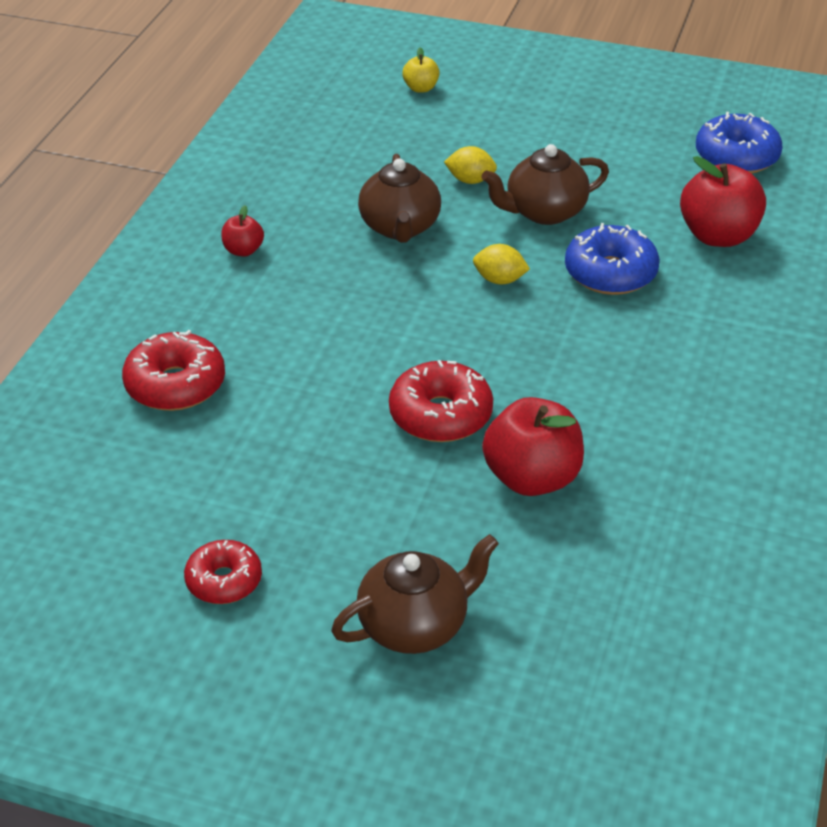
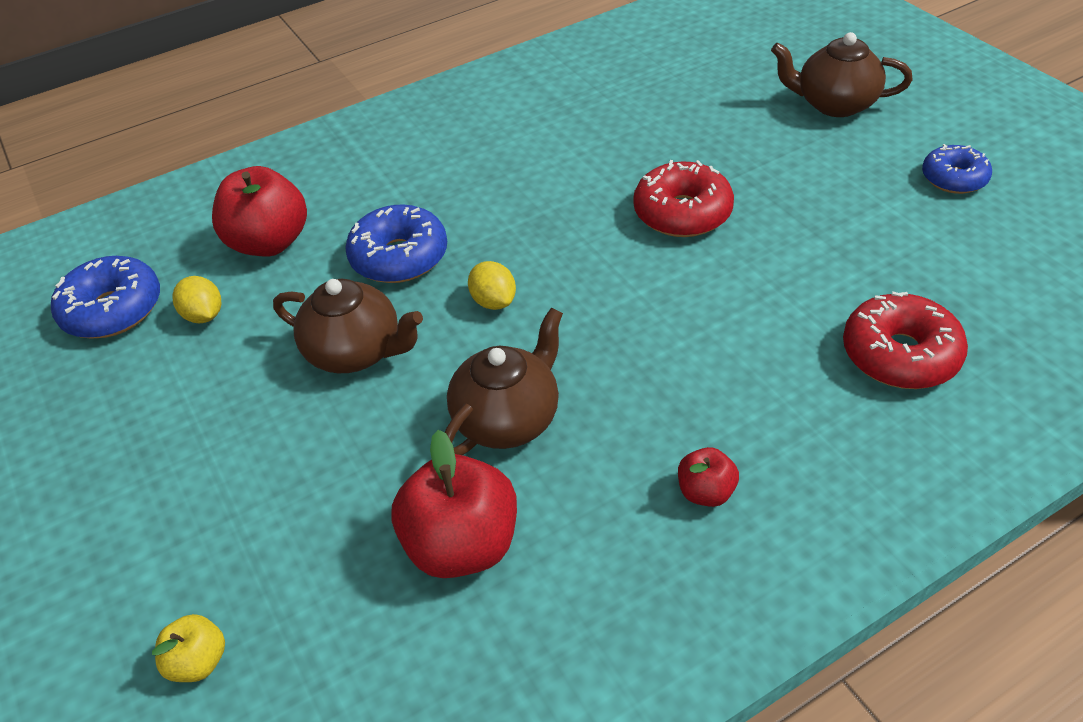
camera: 135 degrees left, 5 degrees up
(224, 581) = (953, 178): red donut -> blue donut
(470, 180) = (363, 440): yellow lemon -> yellow lemon (204, 315)
(532, 478) = (666, 144): red apple -> red apple (462, 545)

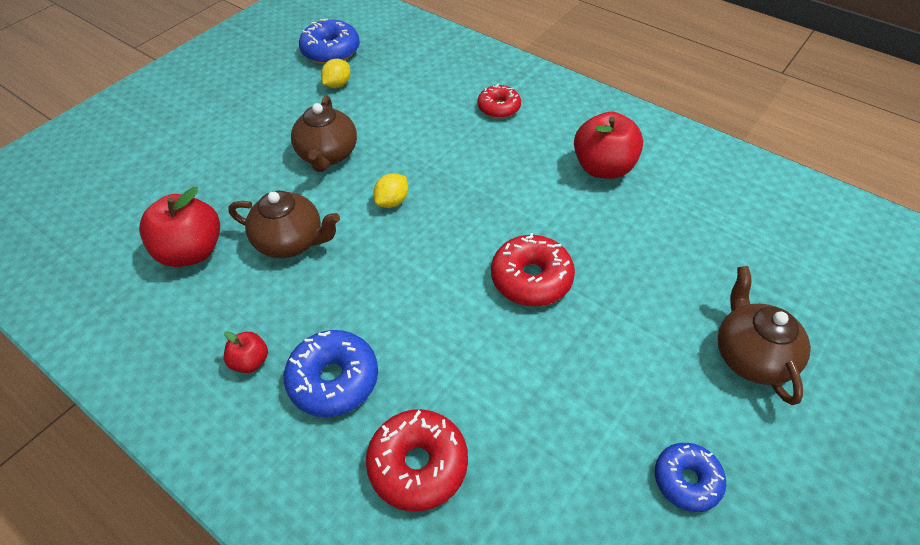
camera: 65 degrees right, 5 degrees up
(199, 661) = (111, 177): yellow apple -> none
(270, 243) = (407, 85): red apple -> red apple (603, 168)
(387, 172) = (499, 108): none -> red donut
(399, 257) = (417, 143): blue donut -> blue donut (334, 380)

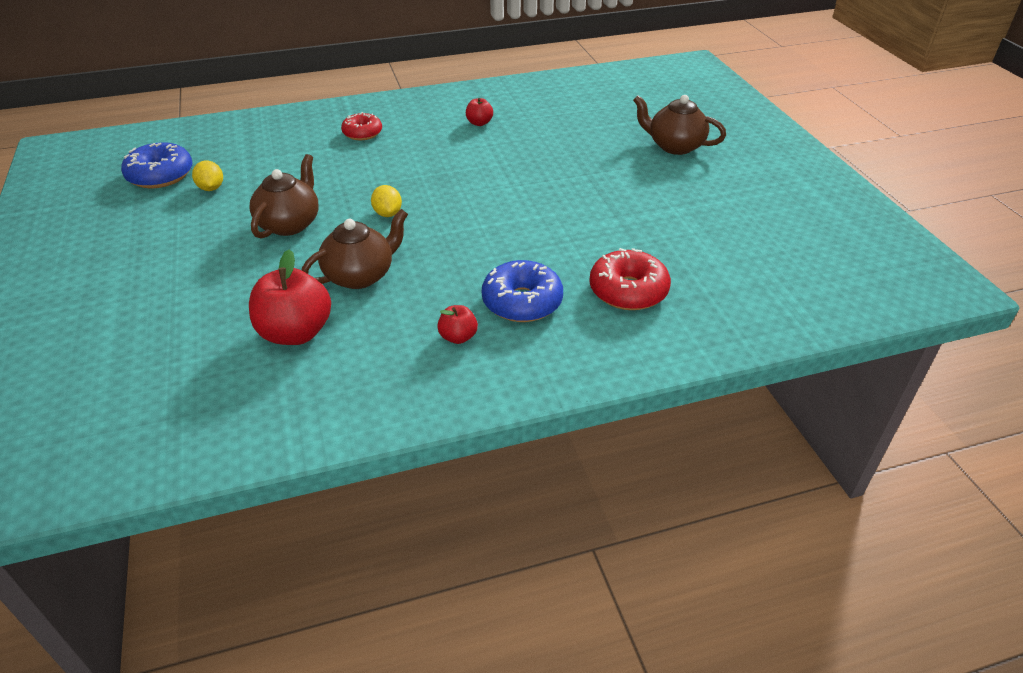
camera: 55 degrees left, 10 degrees down
(328, 155) = (290, 224): brown teapot -> brown teapot turned 105 degrees counterclockwise
(531, 279) = (535, 188): red donut -> none
(603, 168) = (479, 123): red apple -> red apple, size x0.50
(686, 480) = (728, 202): blue donut -> none

